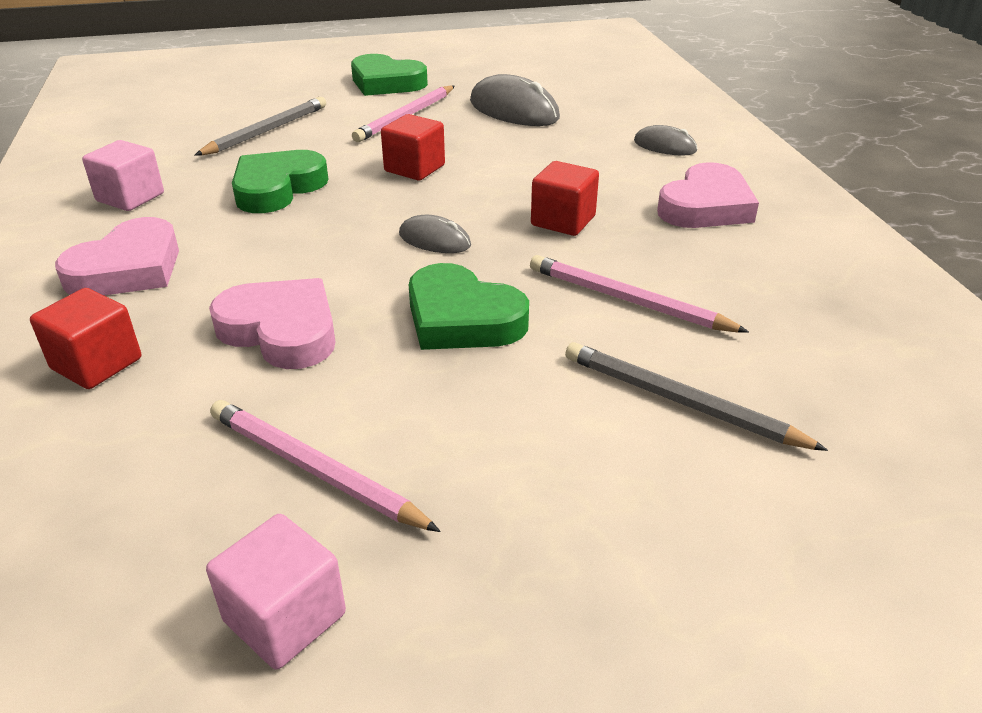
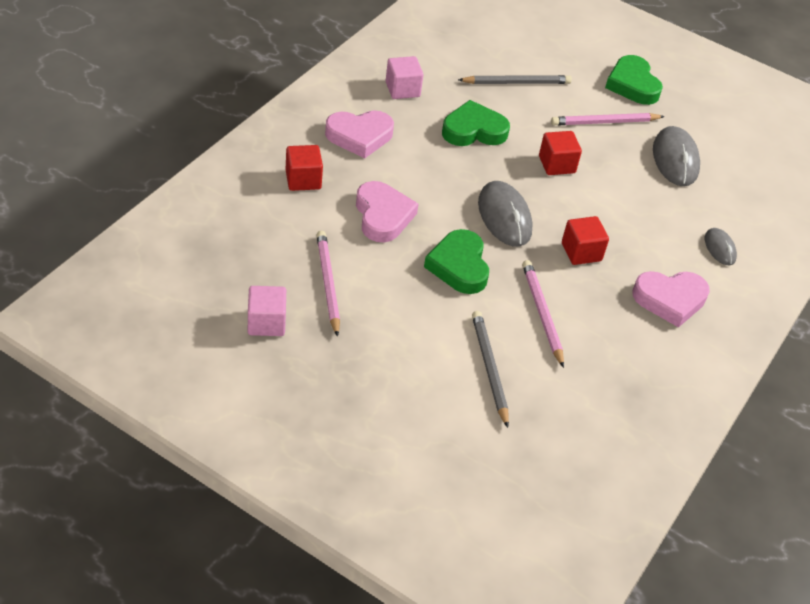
camera: 40 degrees right, 10 degrees up
(434, 240) = (504, 217): grey mouse -> grey mouse, size x1.78

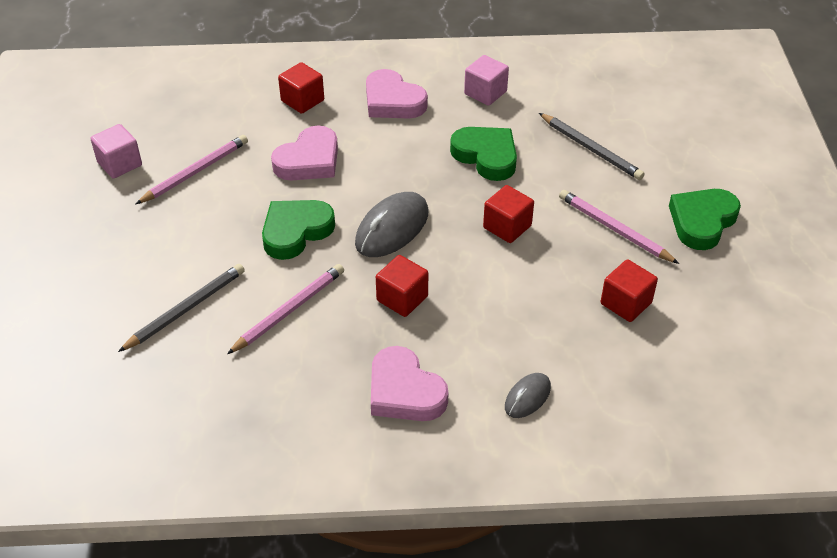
camera: 60 degrees right, 0 degrees up
(675, 159) = (626, 303): grey mouse -> red cube

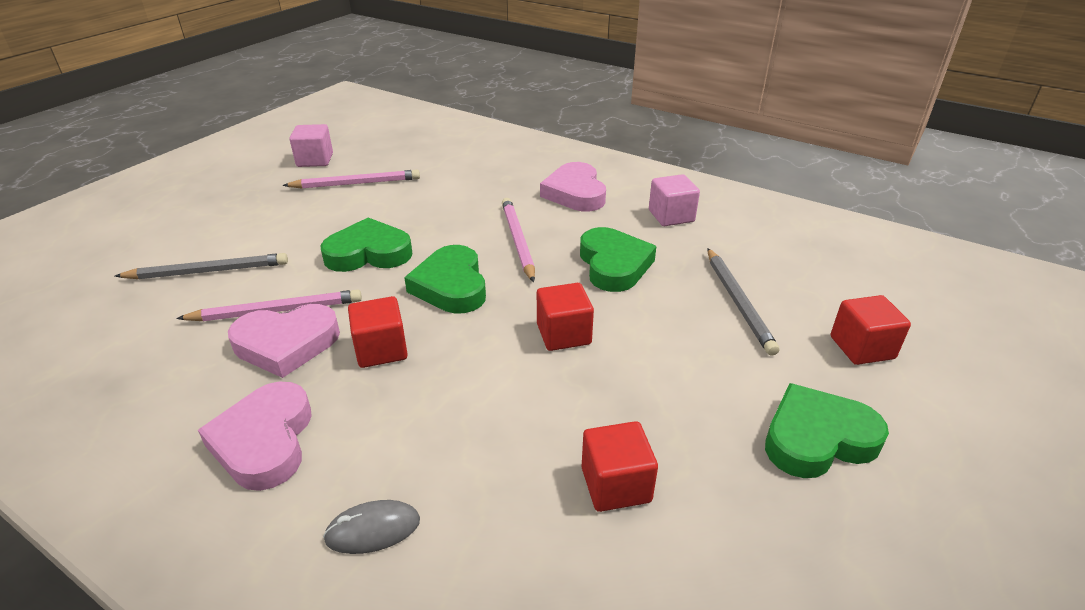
camera: 35 degrees right, 10 degrees down
(302, 100) = (500, 168): red cube -> red cube (862, 348)
(309, 160) = (450, 208): pink heart -> pink heart (286, 344)
(392, 228) = (451, 286): grey mouse -> green heart
(614, 229) = (686, 392): pink pencil -> pink pencil (518, 241)

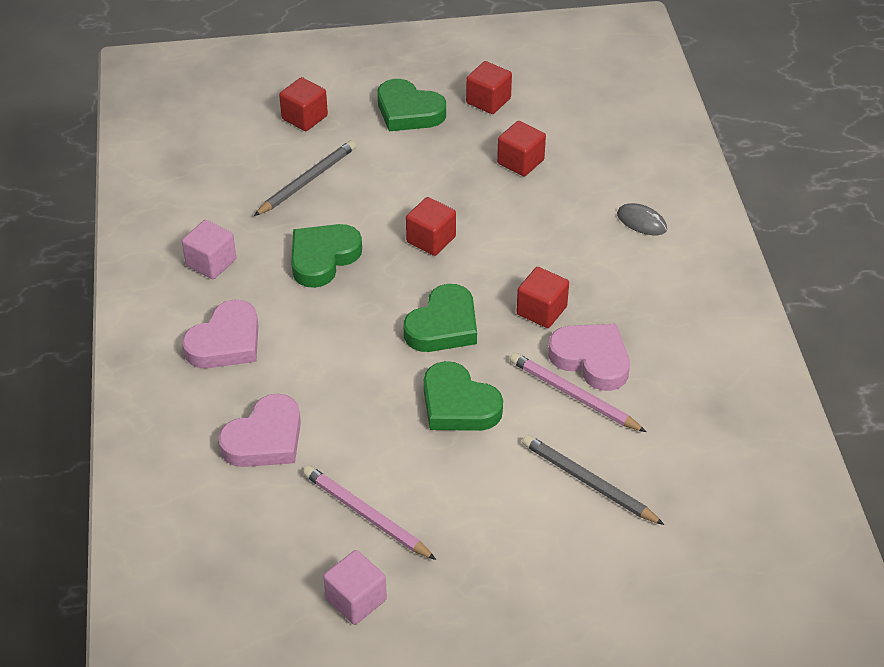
camera: 130 degrees left, 10 degrees up
(264, 441) = (655, 301): pink heart -> pink heart (265, 439)
(518, 241) = (345, 329): pink pencil -> none
(788, 541) = (488, 101): none -> red cube

